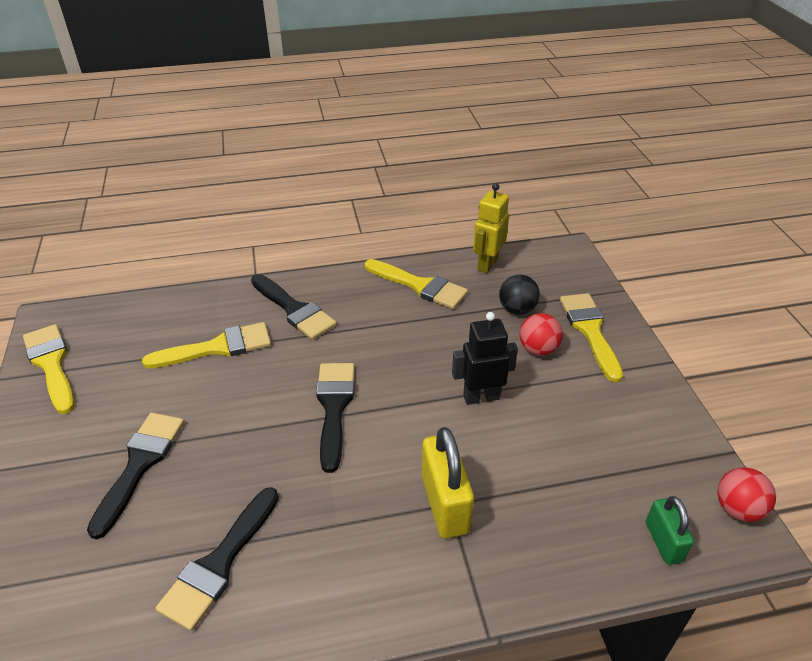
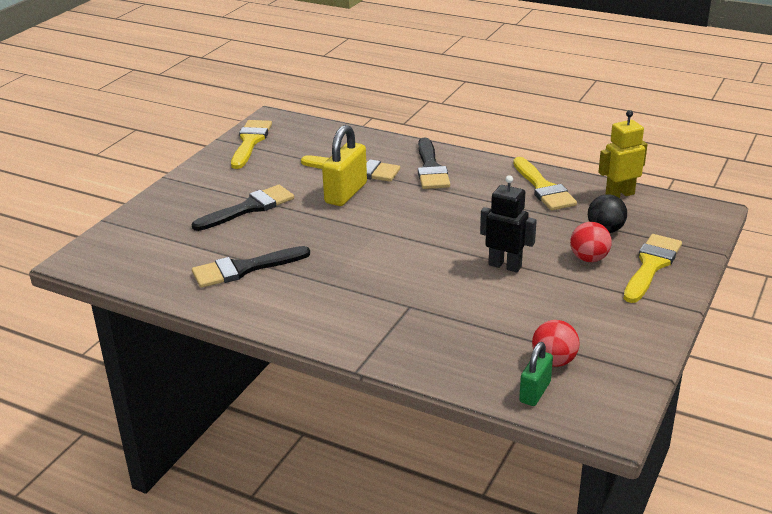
camera: 40 degrees right, 10 degrees down
(334, 407) = (394, 229): black brush -> none
(445, 504) = (406, 304): yellow padlock -> yellow padlock (346, 193)
(737, 509) = (622, 406): red ball -> red ball (554, 361)

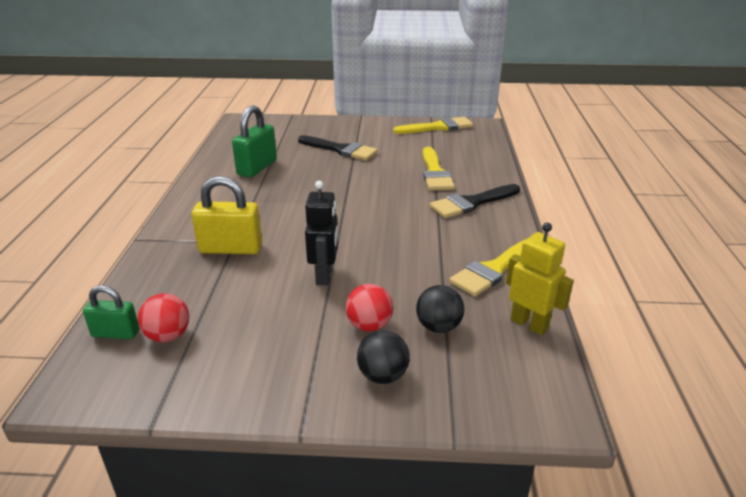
camera: 65 degrees right, 0 degrees up
(244, 269) = (257, 168): black brush -> green padlock
(346, 193) = (393, 177): yellow padlock -> yellow padlock (231, 249)
(651, 266) = (382, 375): yellow brush -> black ball

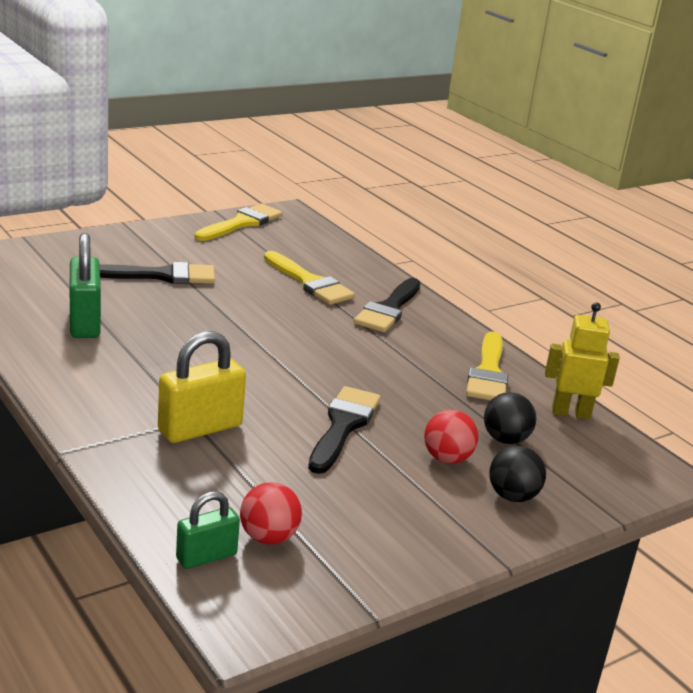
camera: 40 degrees left, 5 degrees down
(324, 276) = (343, 426): black robot -> black brush

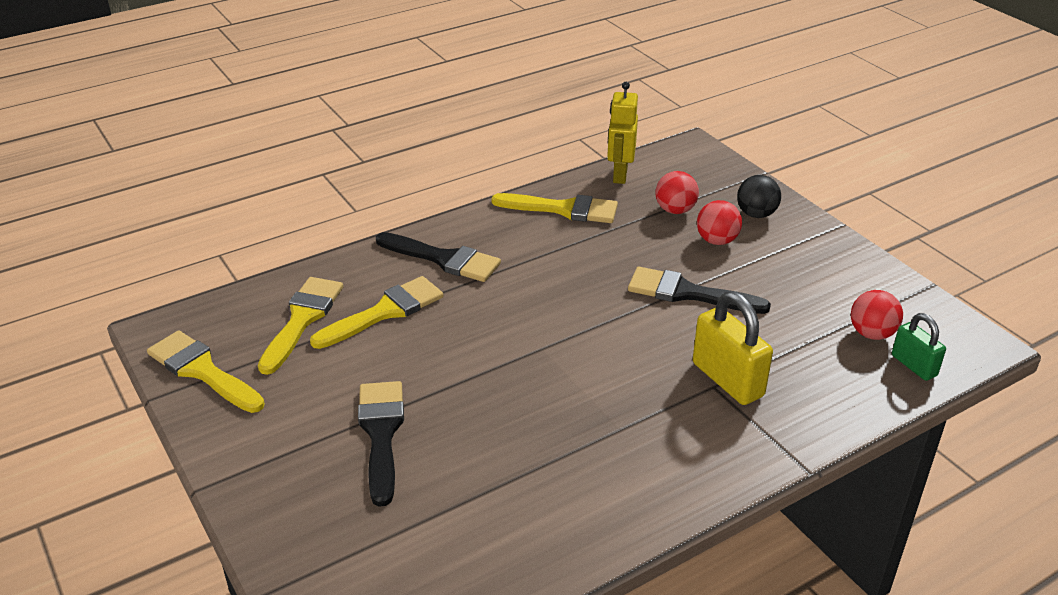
camera: 85 degrees left, 10 degrees up
(85, 322) = (527, 489): green padlock -> none
(300, 254) = (302, 319): none -> yellow brush
(505, 439) = (675, 210): black ball -> red ball

